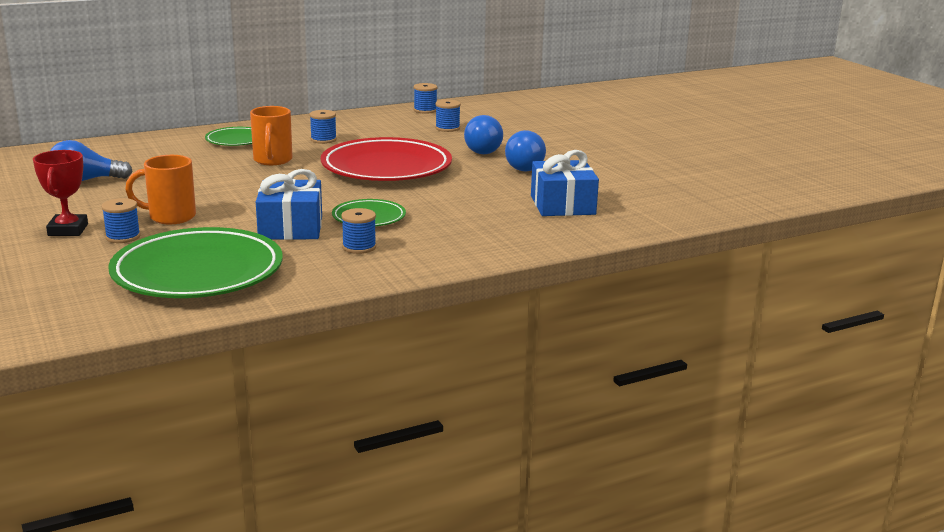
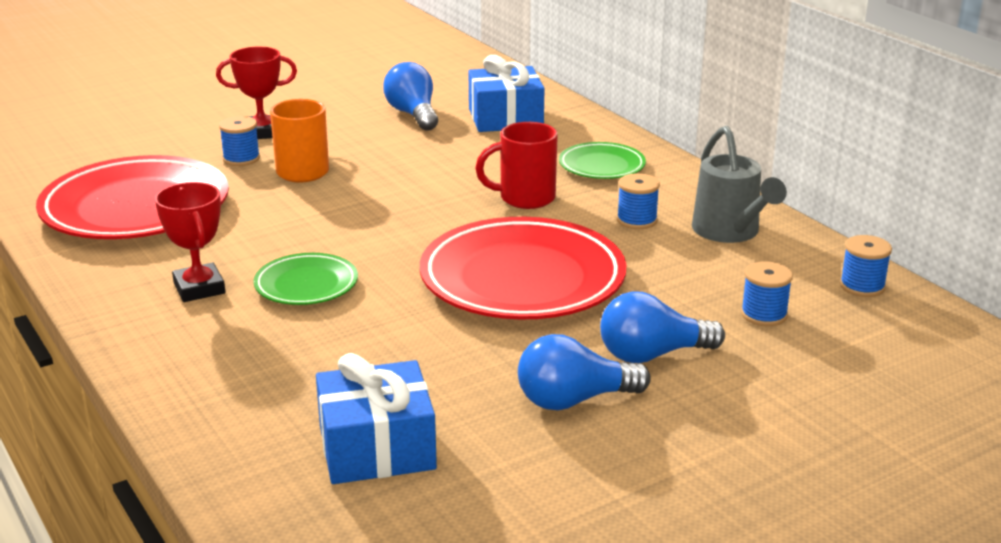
camera: 85 degrees right, 5 degrees up
(198, 272) = (135, 208): green plate -> red plate
(272, 160) = (525, 198): orange mug -> red mug
(290, 227) = (268, 239): blue gift -> blue gift (505, 118)
(351, 124) = (730, 232): none -> grey watering can
(359, 247) = (199, 288): blue spool -> red trophy

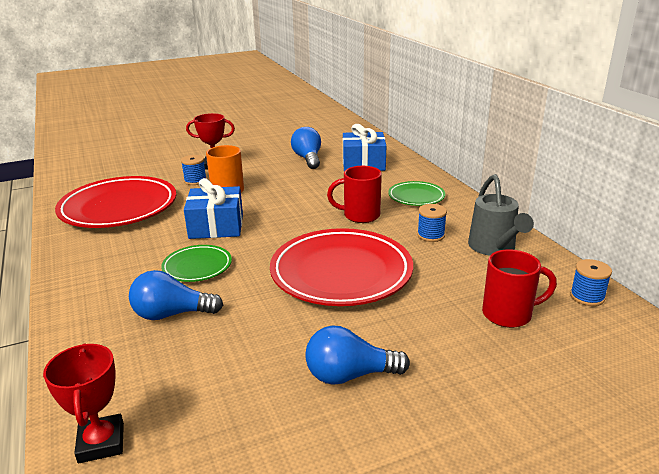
camera: 10 degrees right, 0 degrees up
(199, 288) = (129, 264): red trophy -> red trophy (101, 443)
(377, 448) = (191, 403): blue gift -> blue gift (216, 226)
(652, 355) = (418, 341): blue light bulb -> blue light bulb (172, 314)
(764, 315) = (509, 314): blue spool -> red mug

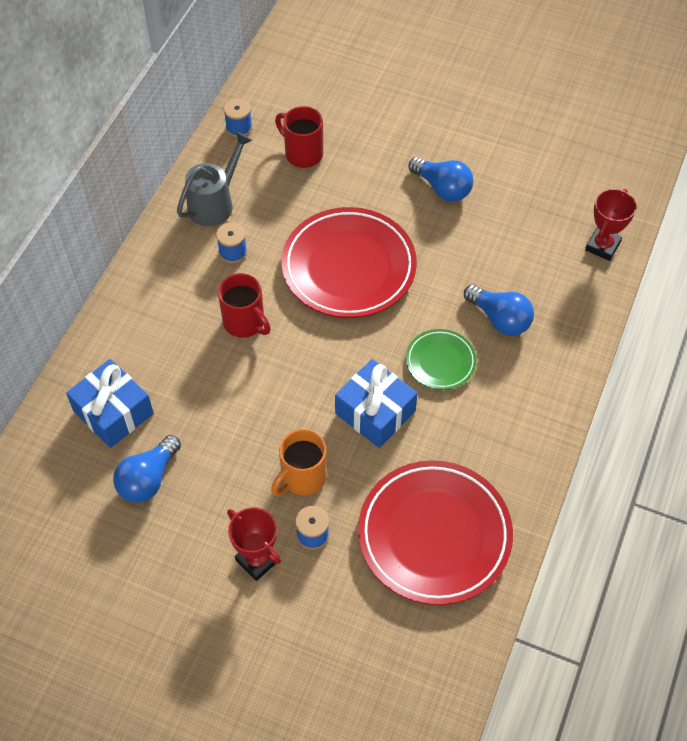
camera: 135 degrees left, 30 degrees up
(416, 197) = (162, 308): green plate -> none

